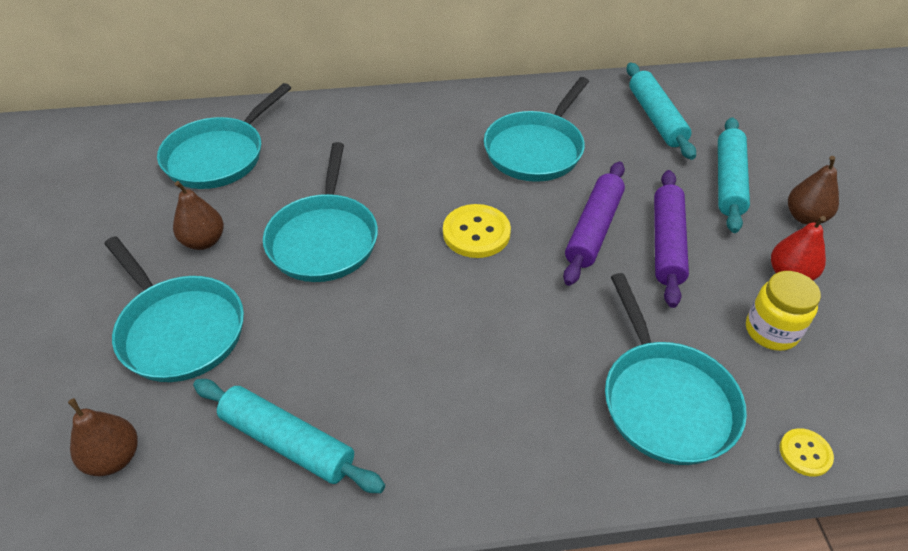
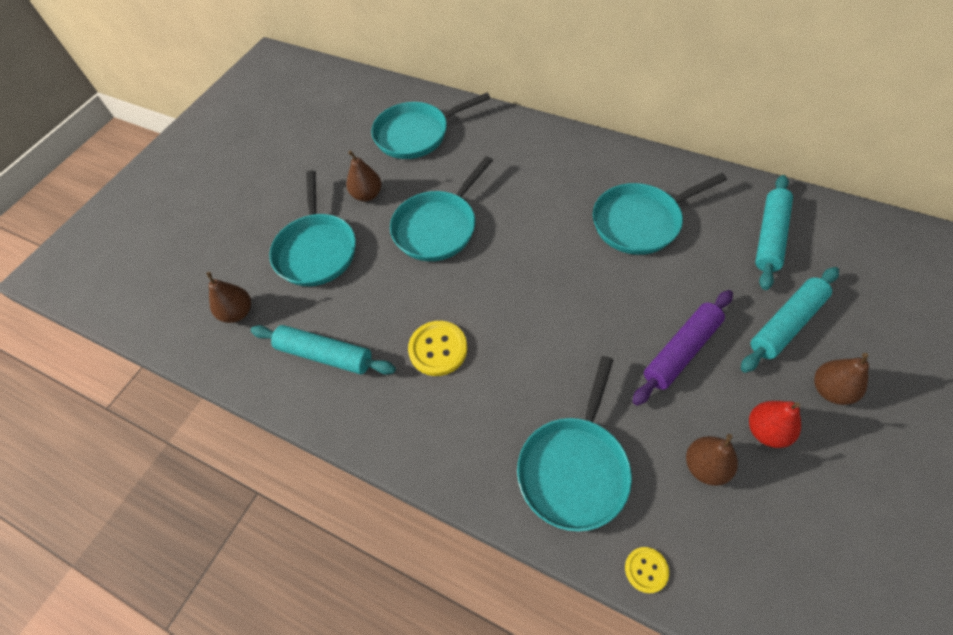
camera: 40 degrees right, 10 degrees up
(287, 442) = (325, 355): turquoise rolling pin -> turquoise rolling pin turned 45 degrees counterclockwise
(476, 233) = (541, 271): yellow button -> yellow button (438, 349)
(593, 229) = (631, 310): purple rolling pin -> none
(771, 331) = (705, 466): yellow jar -> brown pear

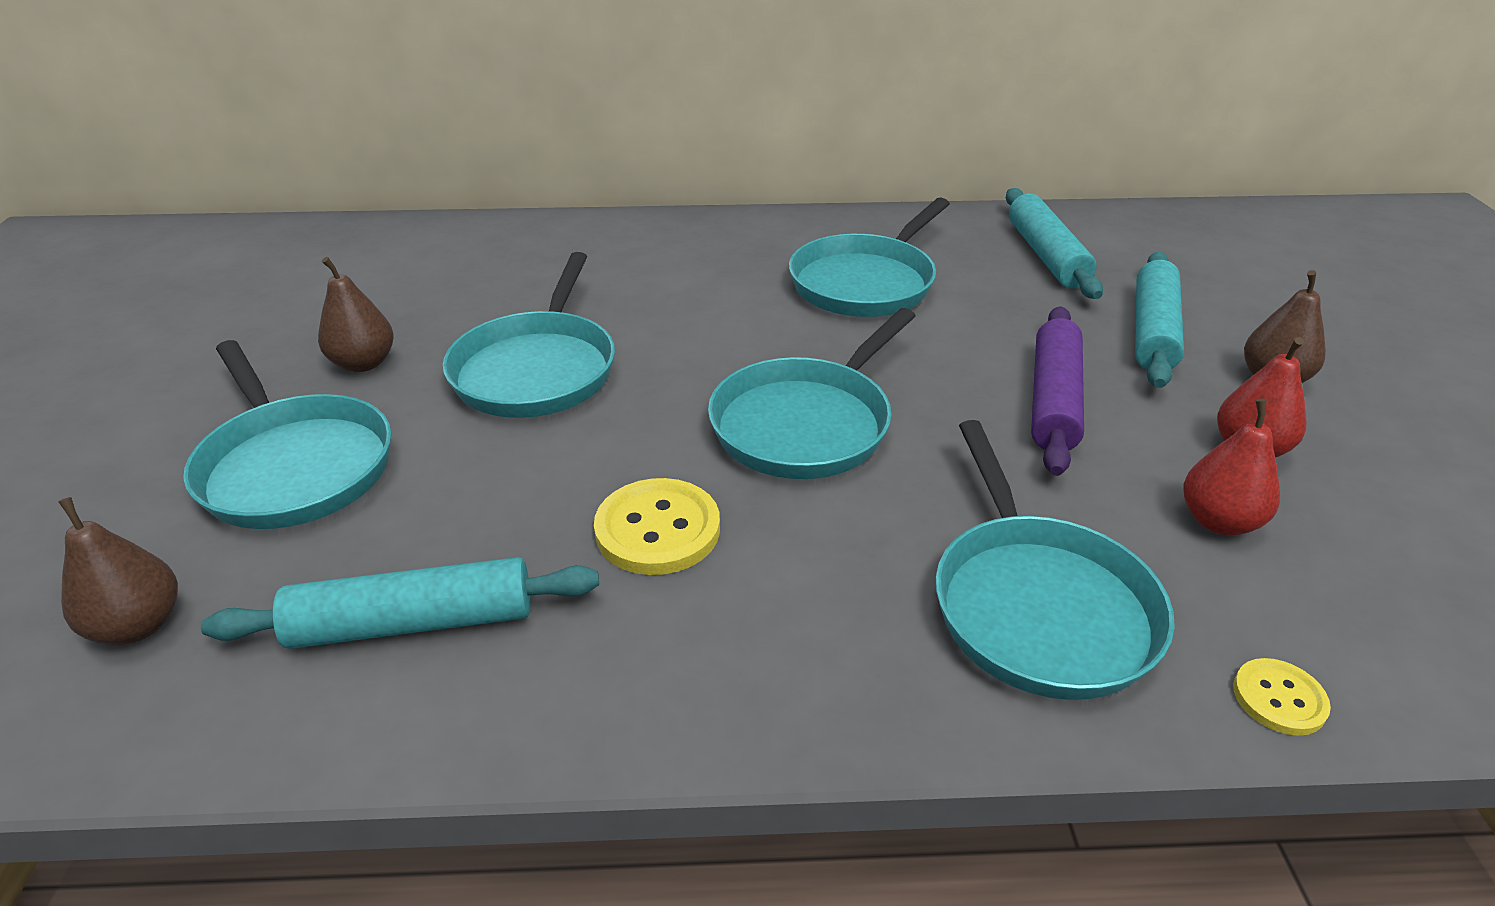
camera: 35 degrees left, 20 degrees down
(416, 134) = (415, 270): turquoise pan -> turquoise pan (806, 423)
(705, 466) = (1218, 521): brown pear -> red pear

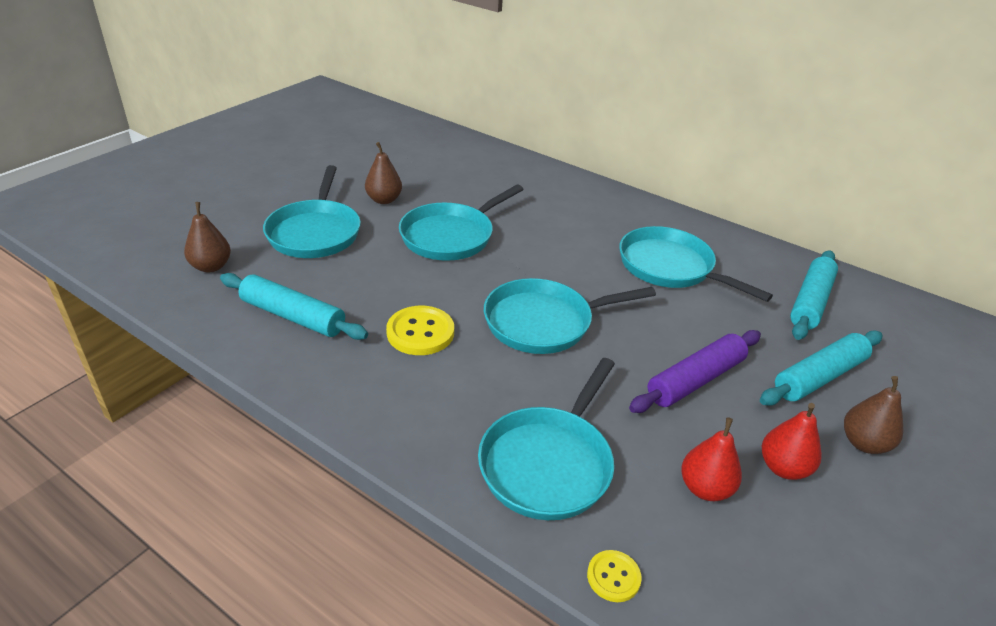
camera: 35 degrees right, 0 degrees up
(866, 282) = (670, 267): turquoise pan -> turquoise pan turned 60 degrees clockwise

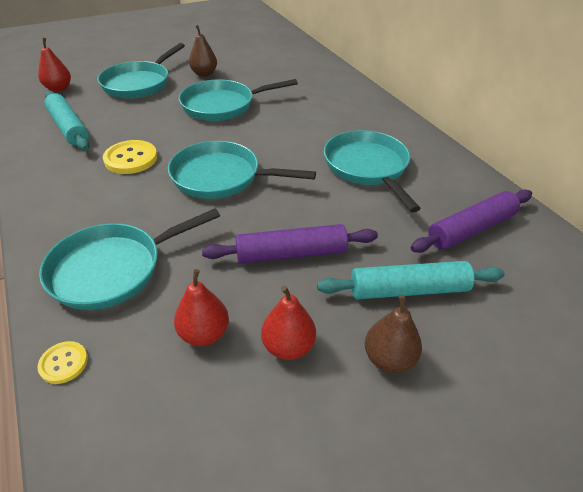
camera: 30 degrees right, 5 degrees up
(211, 266) = (59, 89): brown pear -> red pear
(810, 302) = (471, 229): turquoise rolling pin -> purple rolling pin

